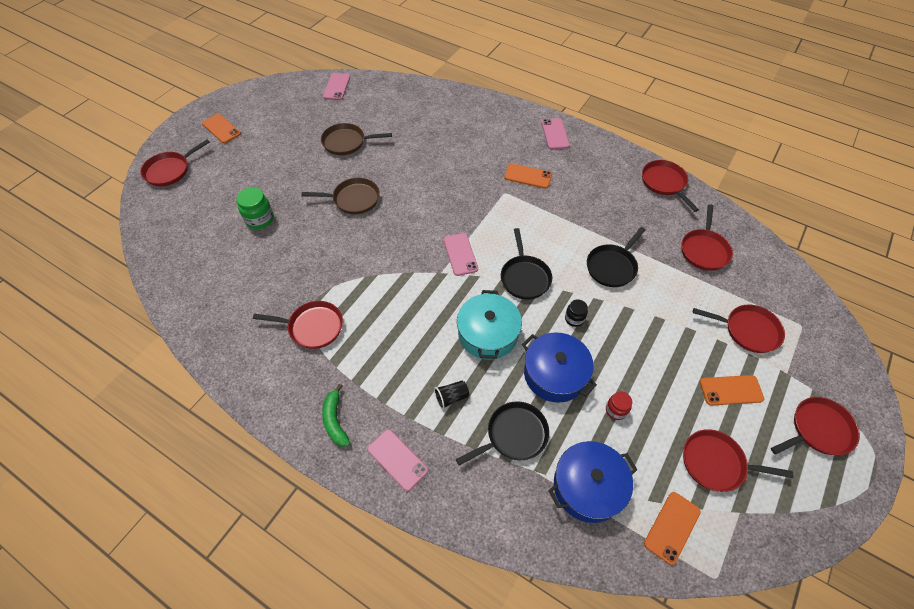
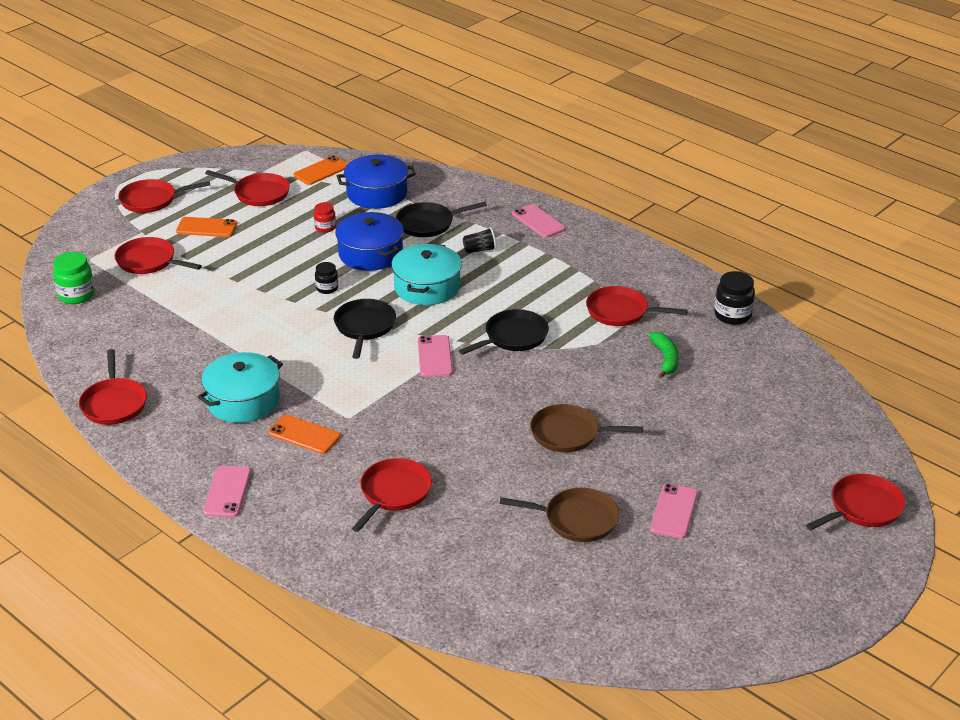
camera: 170 degrees left, 20 degrees down
(213, 337) = (732, 315): none -> black jar
(221, 128) = (800, 571): orange phone -> none
(260, 219) = (702, 424): green jar -> green jar (76, 295)
(335, 420) = (595, 247): green banana -> green banana (665, 359)
(337, 87) = (593, 634): pink phone -> pink phone (673, 511)
(581, 196) = (243, 401): none -> turquoise pot
(612, 267) = (254, 325): black pan -> black pan (513, 337)
(704, 250) = (130, 328): red pan -> red pan (394, 492)

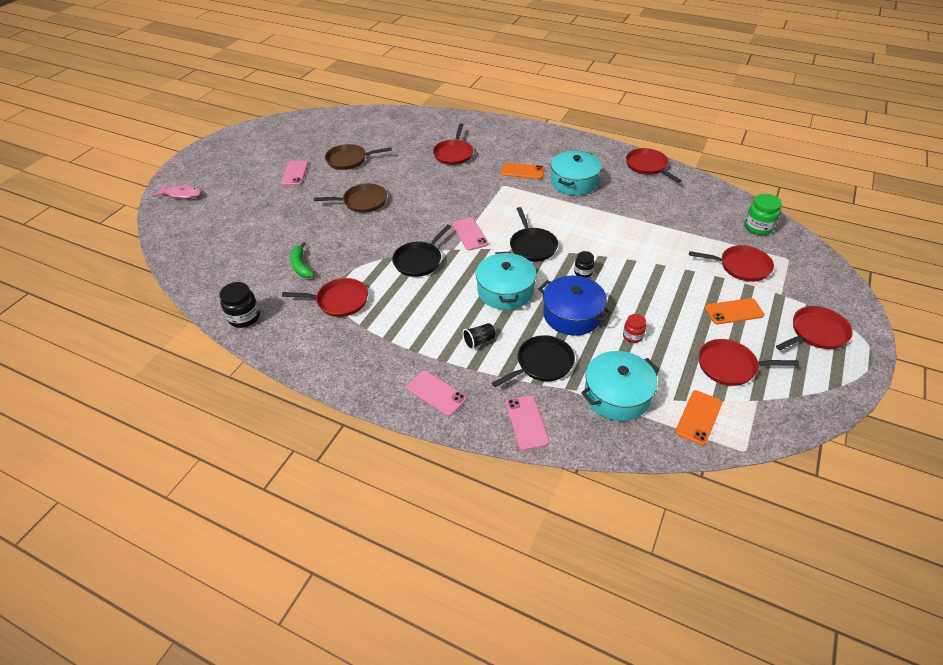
camera: 165 degrees right, 10 degrees up
(227, 492) = (542, 138): pink phone -> pink phone (526, 422)
(377, 193) = (617, 395): blue pot -> turquoise pot
(863, 507) = (182, 195): red pan -> pink fish

